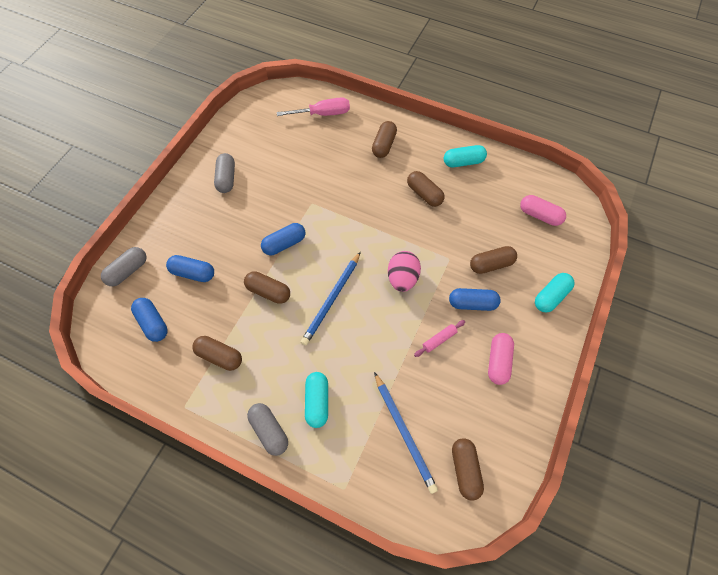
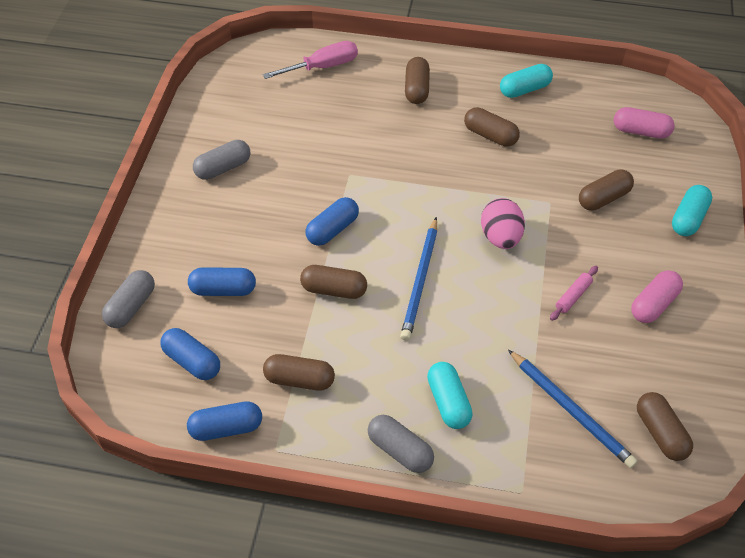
camera: 15 degrees left, 10 degrees down
(226, 178) = (223, 168): grey capsule -> grey capsule turned 75 degrees clockwise
(472, 303) = (597, 247): blue capsule -> blue capsule (226, 428)
(498, 361) = (653, 304): pink capsule -> pink capsule turned 45 degrees clockwise

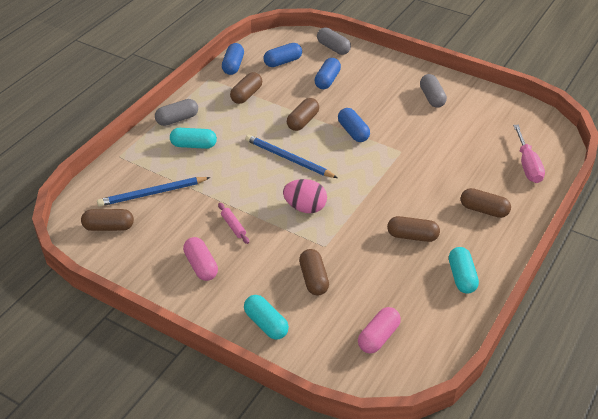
camera: 110 degrees right, 10 degrees down
(490, 135) = (412, 236): brown capsule -> brown capsule turned 45 degrees clockwise

